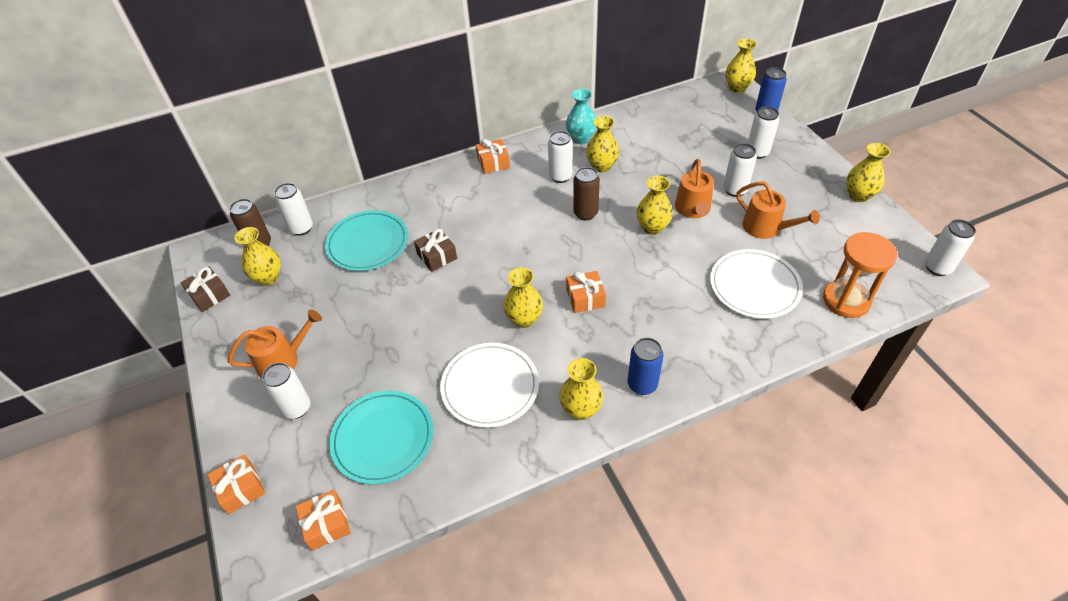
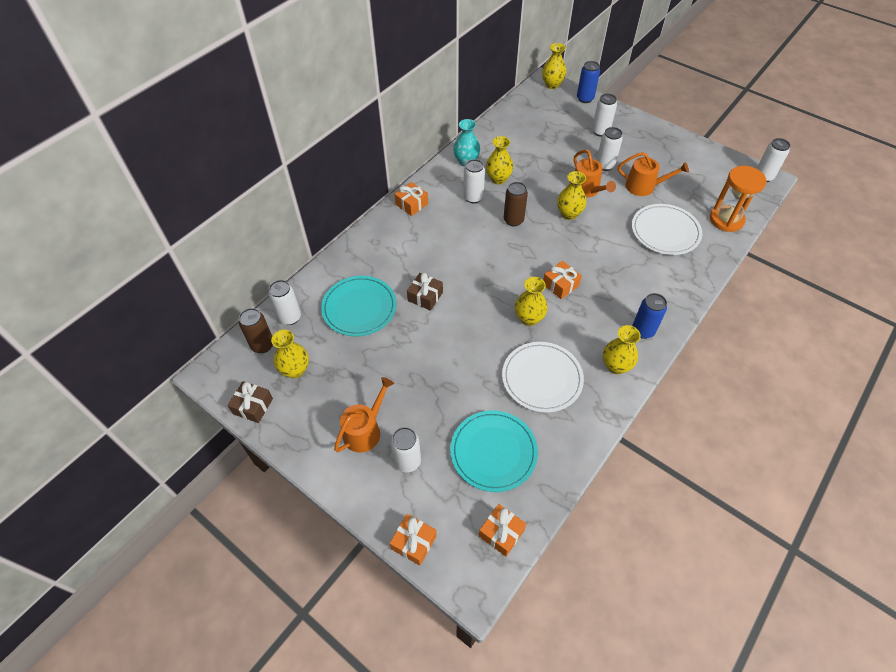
camera: 30 degrees left, 5 degrees up
(858, 195) = (685, 142): yellow vase -> none

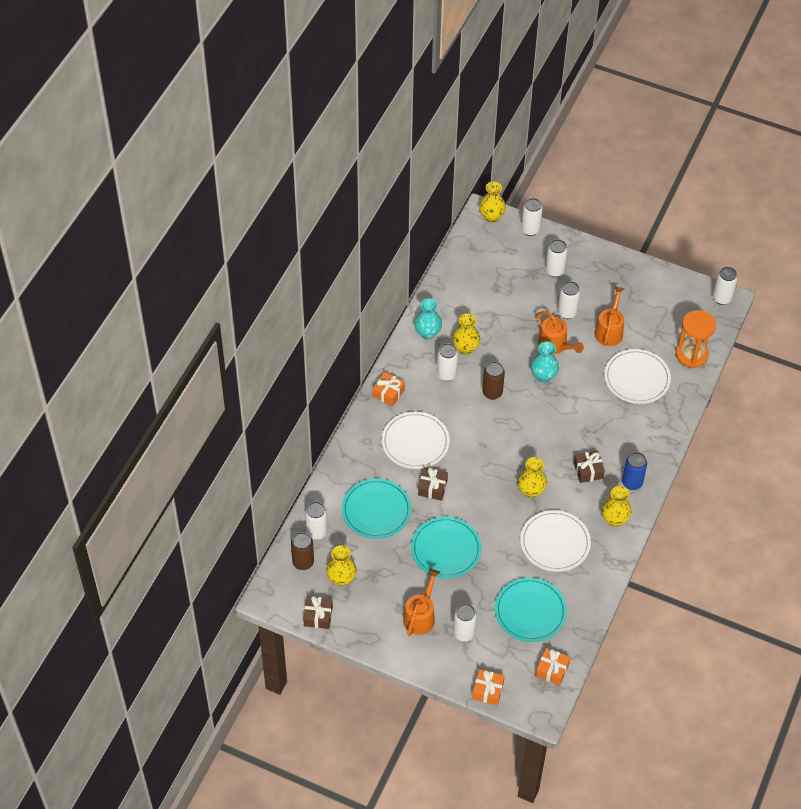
camera: 15 degrees left, 0 degrees up
(418, 361) = (446, 549): none -> turquoise plate
(422, 251) = (415, 442): none -> white plate
(560, 285) = (551, 452): orange gift -> none
(569, 214) = (543, 376): yellow vase -> turquoise vase
(585, 98) = (530, 230): blue can -> white can
(596, 309) = (588, 470): none -> brown gift
(644, 186) = (609, 331): orange watering can -> orange watering can turned 75 degrees counterclockwise

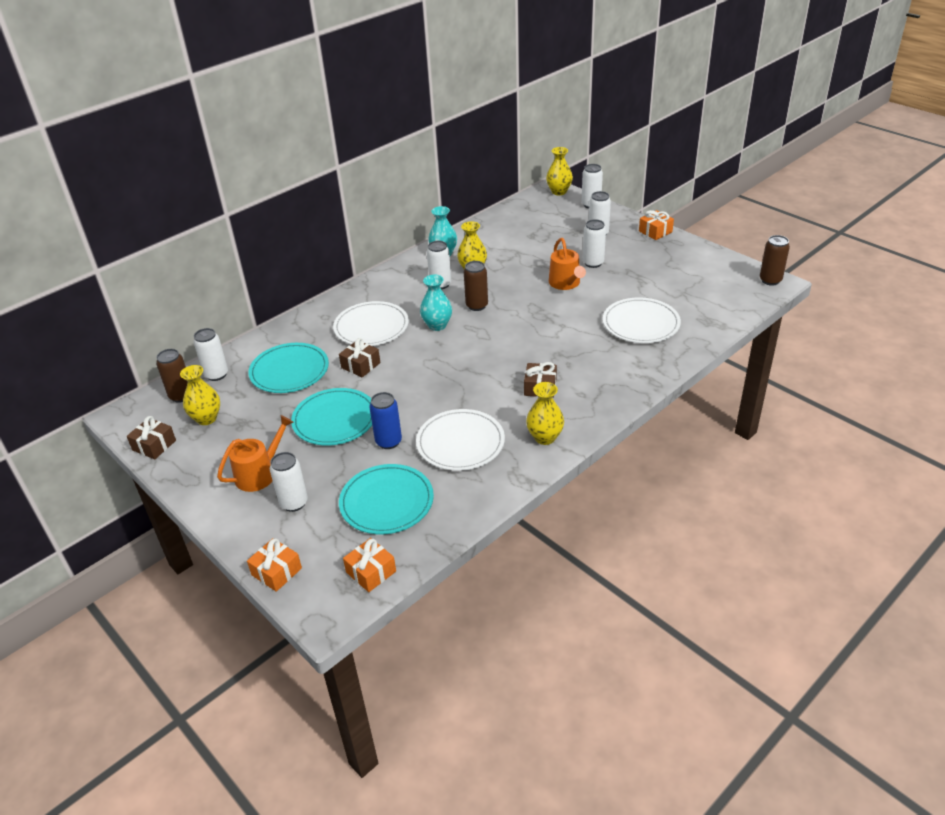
camera: 25 degrees right, 15 degrees down
(388, 393) = (373, 287): orange gift -> orange gift (655, 231)
(531, 491) = (464, 390): yellow vase -> none
(543, 376) = (539, 303): turquoise vase -> turquoise vase (437, 325)
(609, 331) = (630, 283): orange watering can -> none
(632, 483) = (585, 409): blue can -> blue can (388, 442)
(691, 354) = (714, 316): orange hourglass -> none
(721, 298) = (770, 280): white can -> brown can

